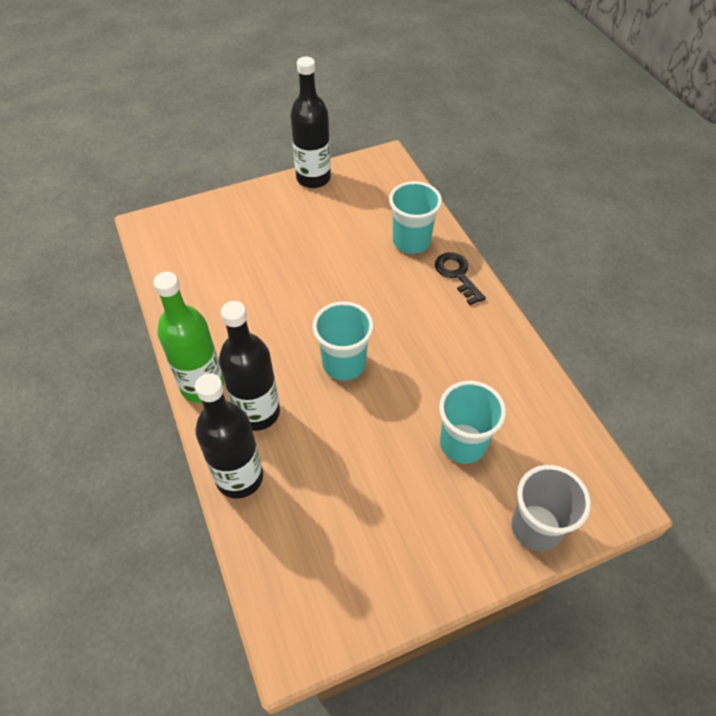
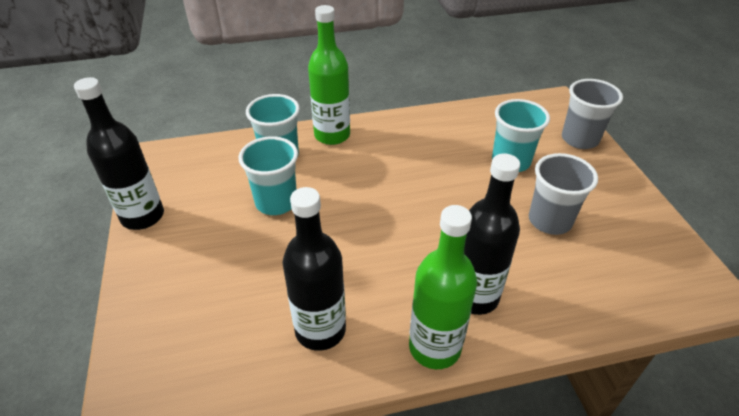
camera: 80 degrees left, 10 degrees down
(239, 477) = (553, 317): black bottle -> black bottle (320, 330)
(344, 364) = (421, 222): turquoise cup -> turquoise cup (276, 202)
(369, 481) = (549, 220): none -> grey cup
(457, 274) = (332, 135): black key -> green bottle

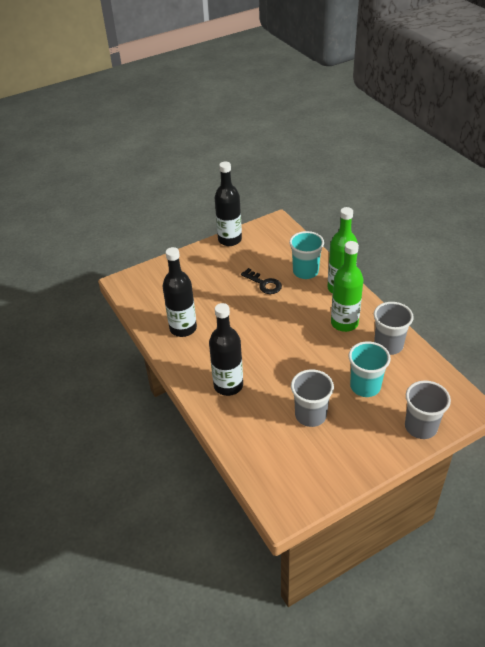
camera: 75 degrees right, 0 degrees up
(276, 202) = (264, 284): turquoise cup -> black key
(434, 347) = (187, 374): green bottle -> green bottle (344, 323)
(450, 126) = (388, 345): none -> grey cup

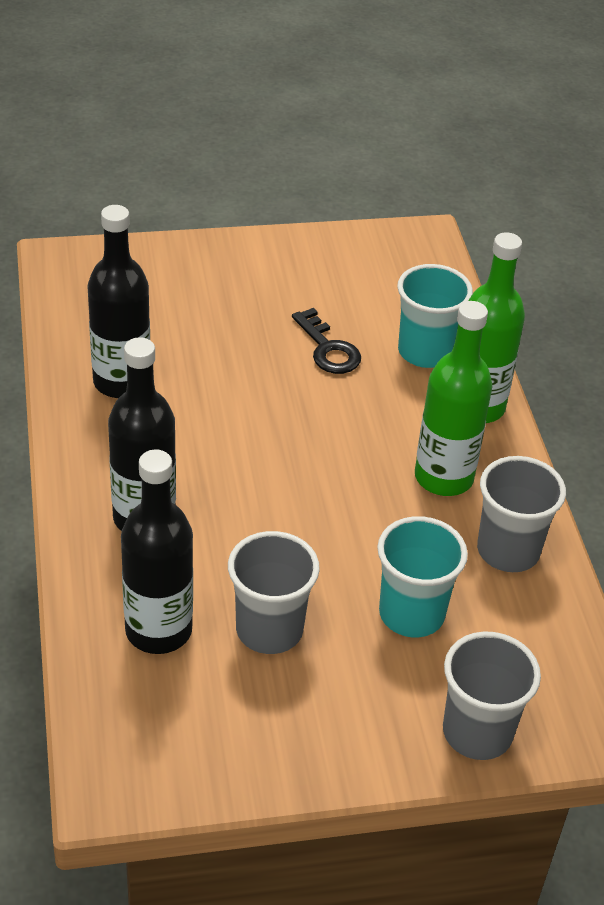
camera: 15 degrees right, 0 degrees up
(230, 240) = (311, 243): black bottle -> black bottle (158, 630)

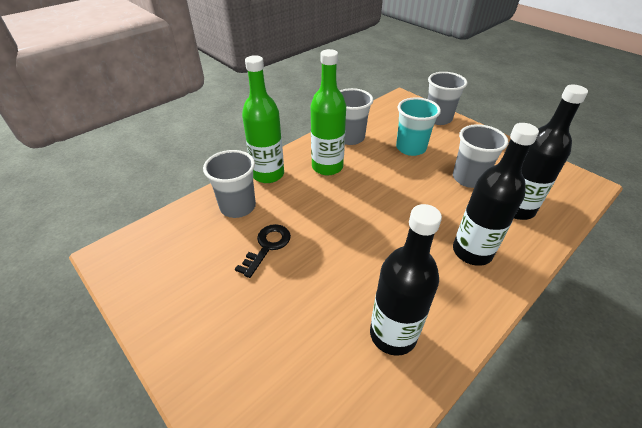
camera: 120 degrees left, 0 degrees up
(425, 352) = (238, 207): turquoise cup -> grey cup

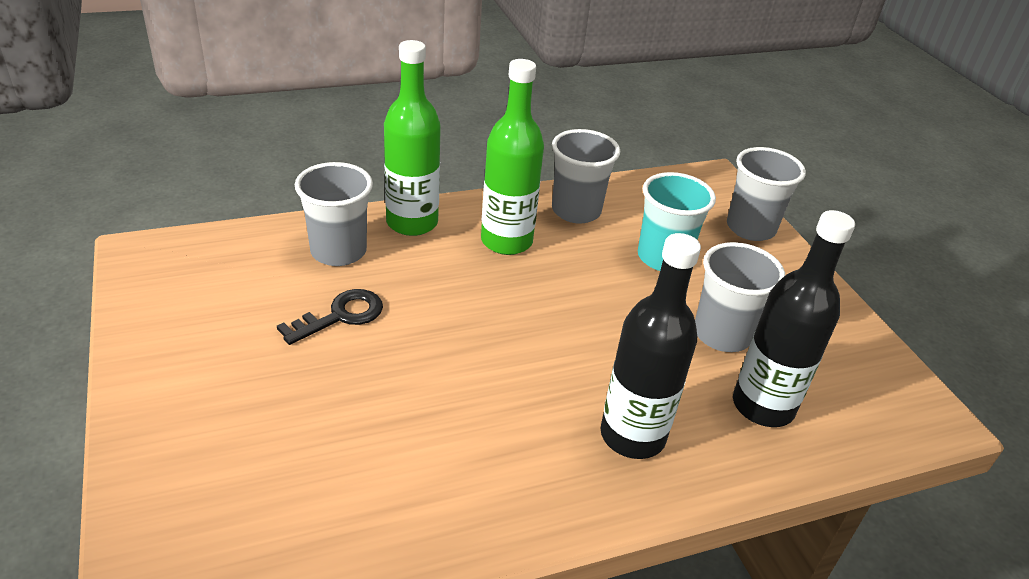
camera: 20 degrees right, 5 degrees down
(393, 334) = (424, 488): black bottle -> none

